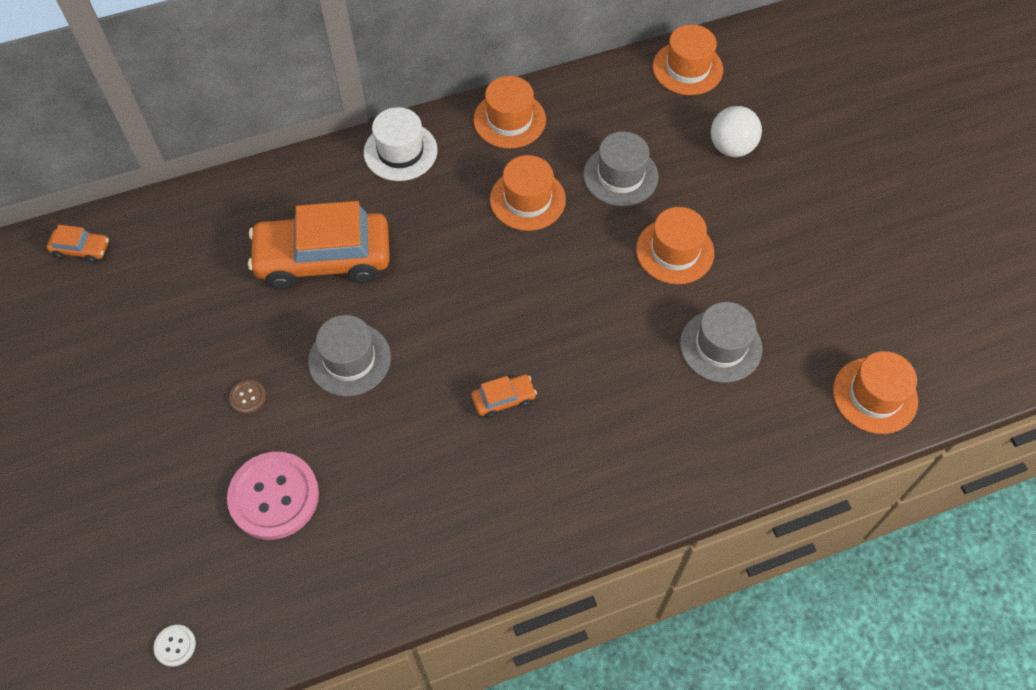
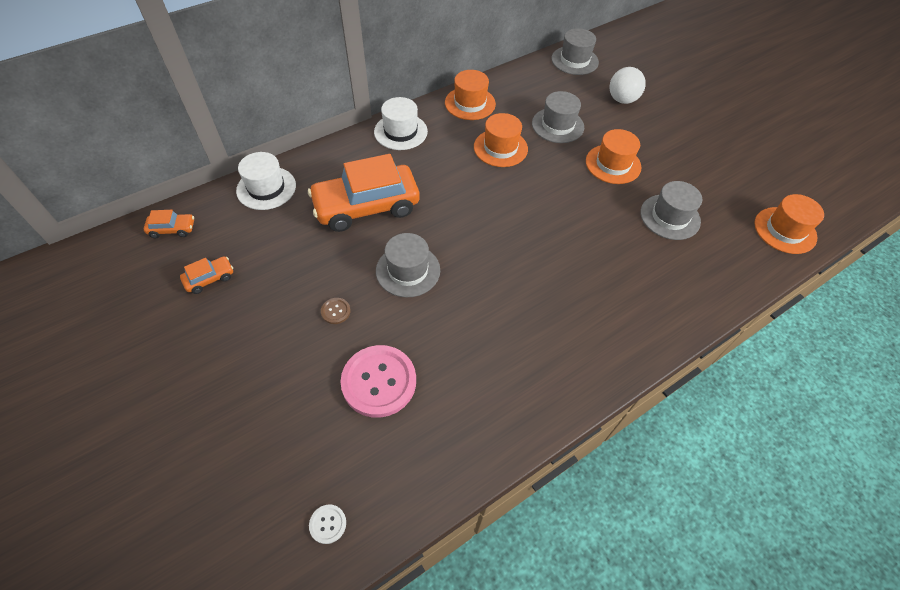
camera: 15 degrees left, 5 degrees down
(206, 210) = (266, 188): none -> white hat
(504, 399) = (533, 278): orange car -> orange car (210, 278)
(687, 68) = (574, 60): orange hat -> grey hat

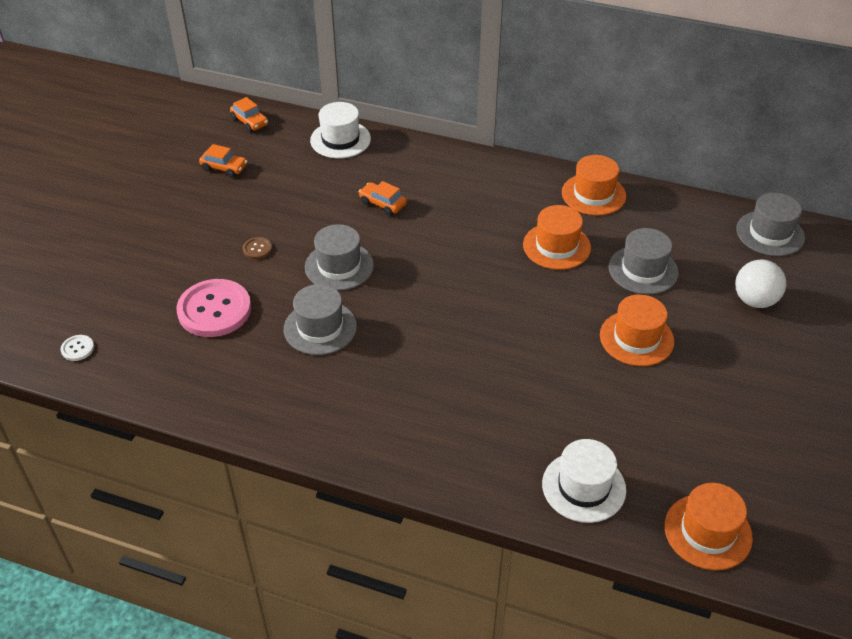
camera: 55 degrees right, 10 degrees down
(366, 206) = (382, 204): orange car -> orange car, size x0.43
(400, 132) = (496, 173): white hat -> white hat (583, 487)
(670, 217) = (609, 418): grey hat -> grey hat (320, 328)

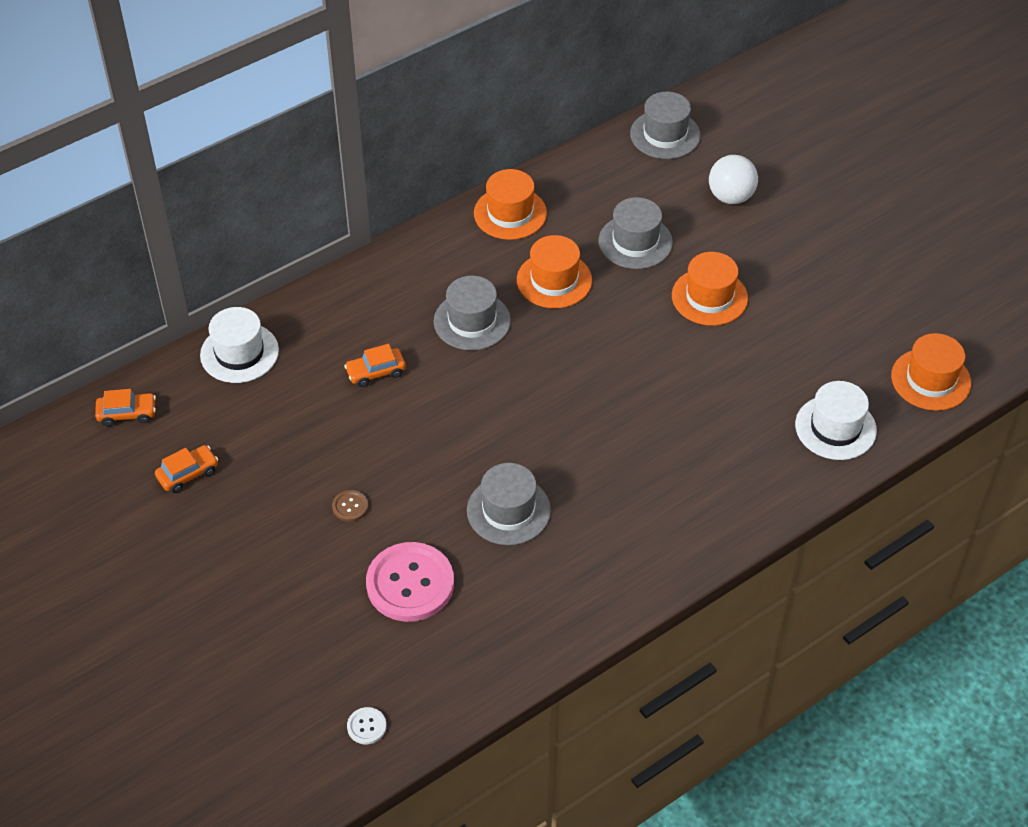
camera: 55 degrees left, 5 degrees up
(339, 266) = (436, 453): grey hat -> grey hat (472, 321)

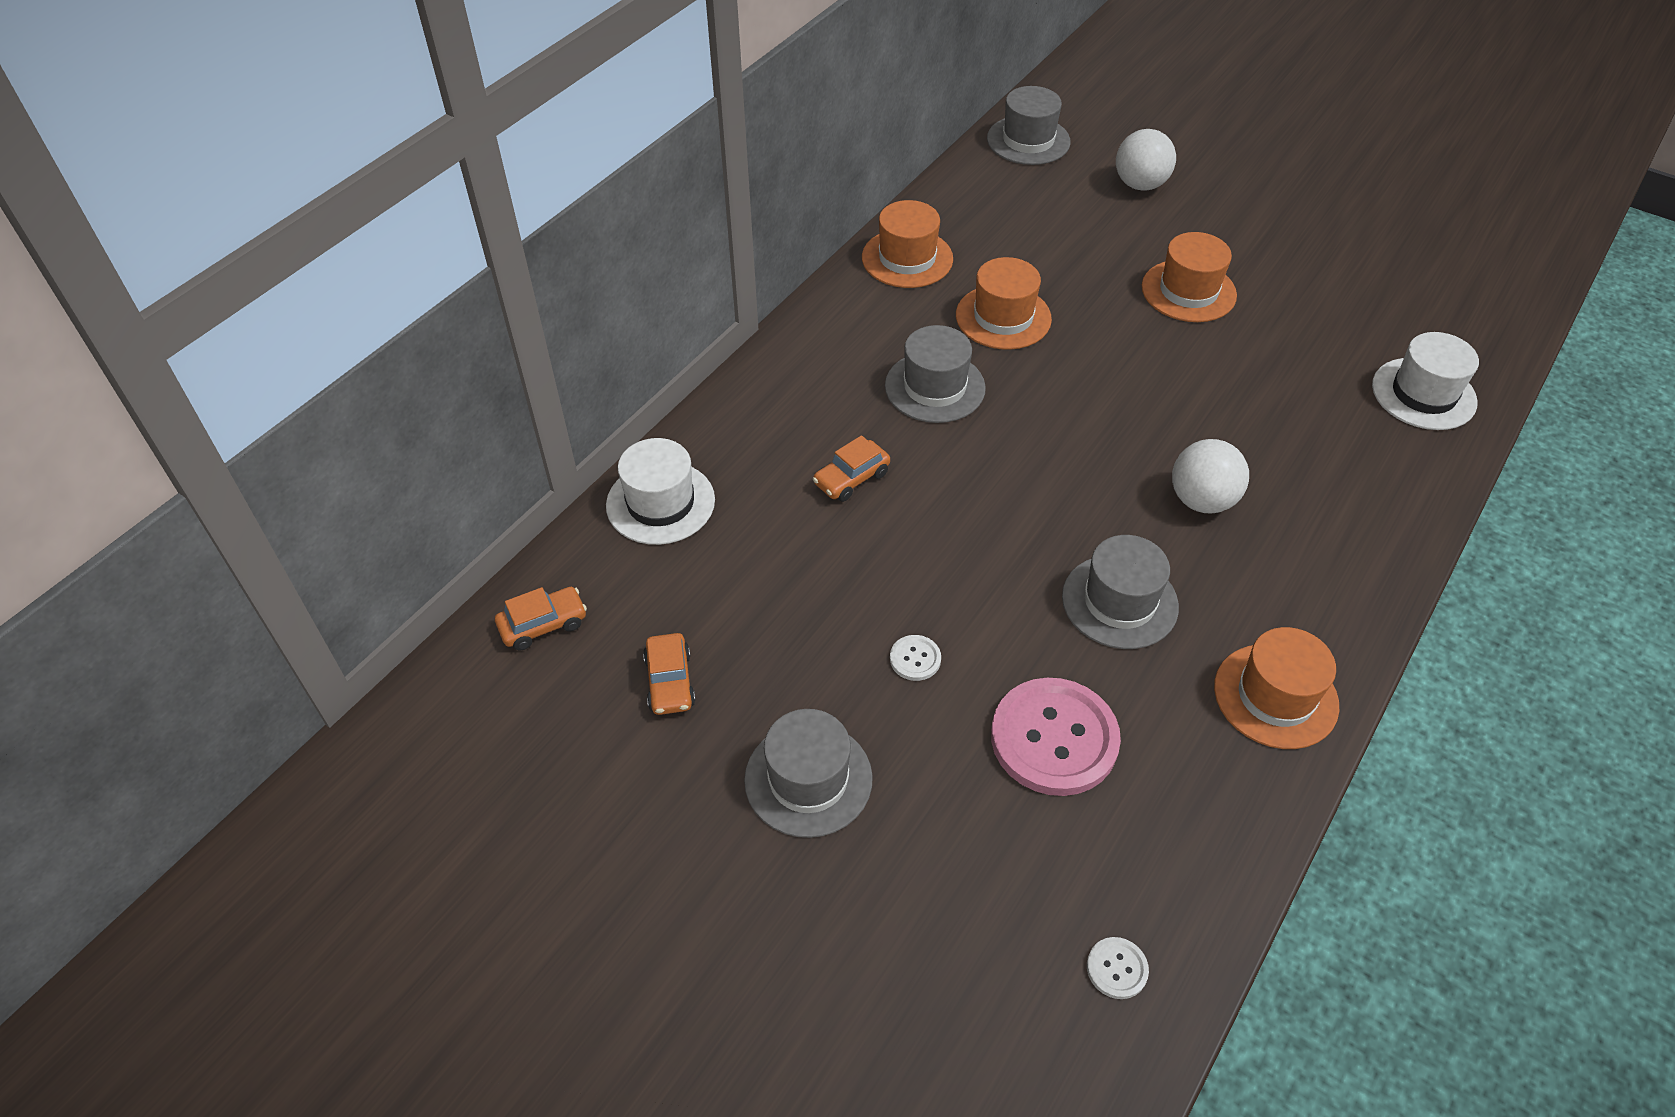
camera: 20 degrees left, 0 degrees up
(188, 474) = (670, 682): orange car -> orange car turned 135 degrees clockwise
(350, 506) = (915, 659): brown button -> white button
(612, 458) = (1201, 500): none -> white ball
(635, 242) = (1068, 254): grey hat -> grey hat (808, 779)
(931, 379) = (1482, 316): orange hat -> orange hat (1275, 696)

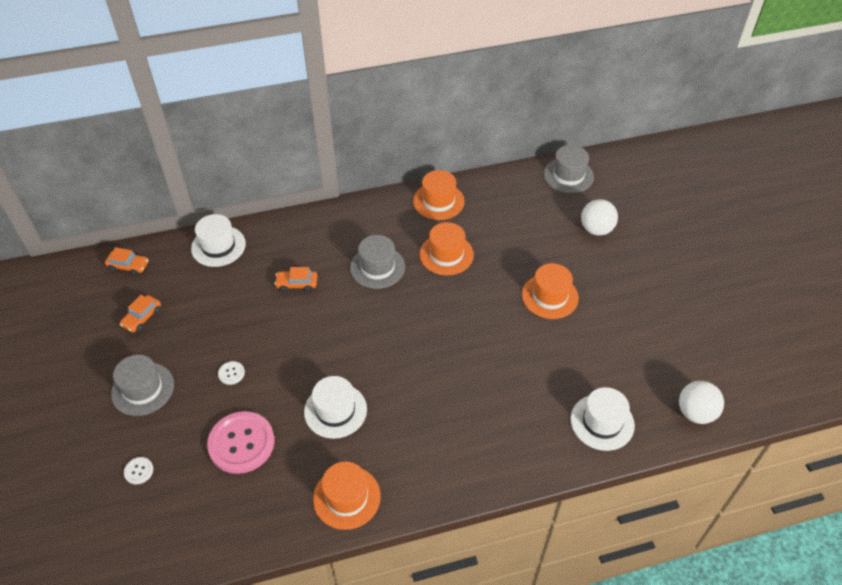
camera: 40 degrees right, 0 degrees up
(1117, 968) = (156, 543): white button -> white button (139, 471)
(1119, 602) = (335, 410): grey hat -> white hat
(1201, 500) = (426, 394): white ball -> white ball (695, 413)

